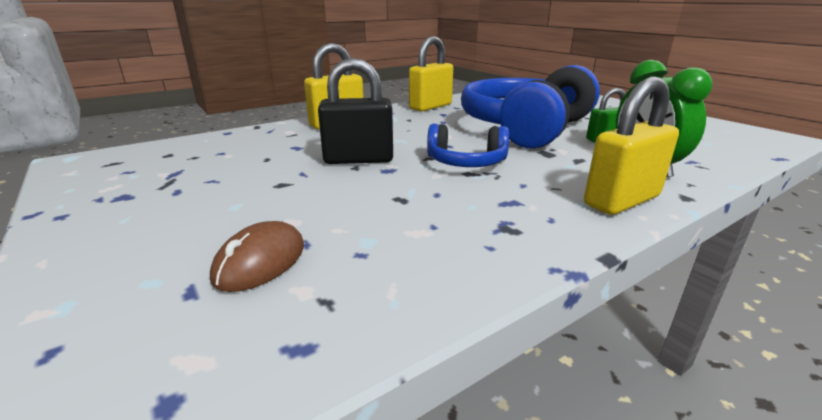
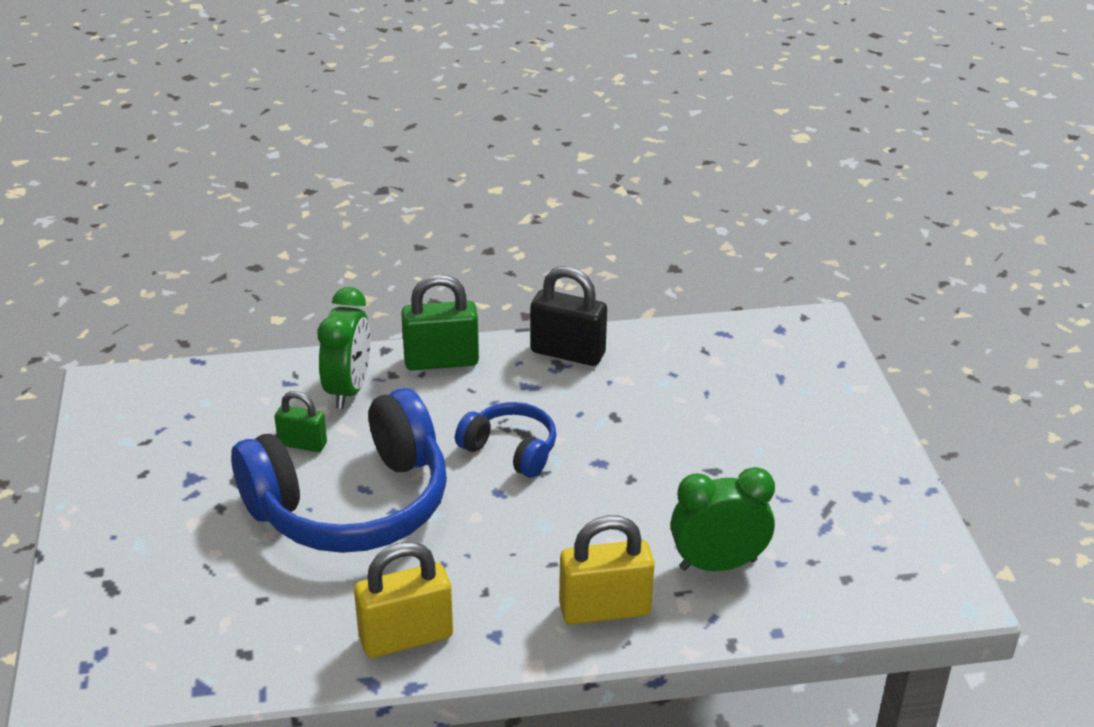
camera: 155 degrees left, 10 degrees up
(260, 261) = (739, 386): brown mouse -> none
(269, 145) = (718, 564): none -> green clock
(358, 159) = (620, 492): black padlock -> black padlock (567, 353)
(621, 201) = (441, 361): yellow padlock -> green padlock

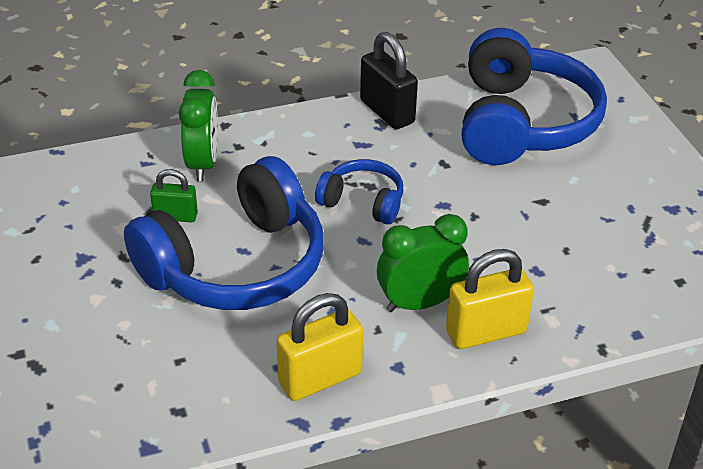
camera: 10 degrees left, 5 degrees up
(441, 361) = (278, 130): green padlock -> none
(567, 353) = (387, 112): black padlock -> black padlock turned 45 degrees clockwise
(717, 380) = (522, 123): none -> blue headphones
(718, 564) = (570, 282): green clock -> green clock (420, 303)

